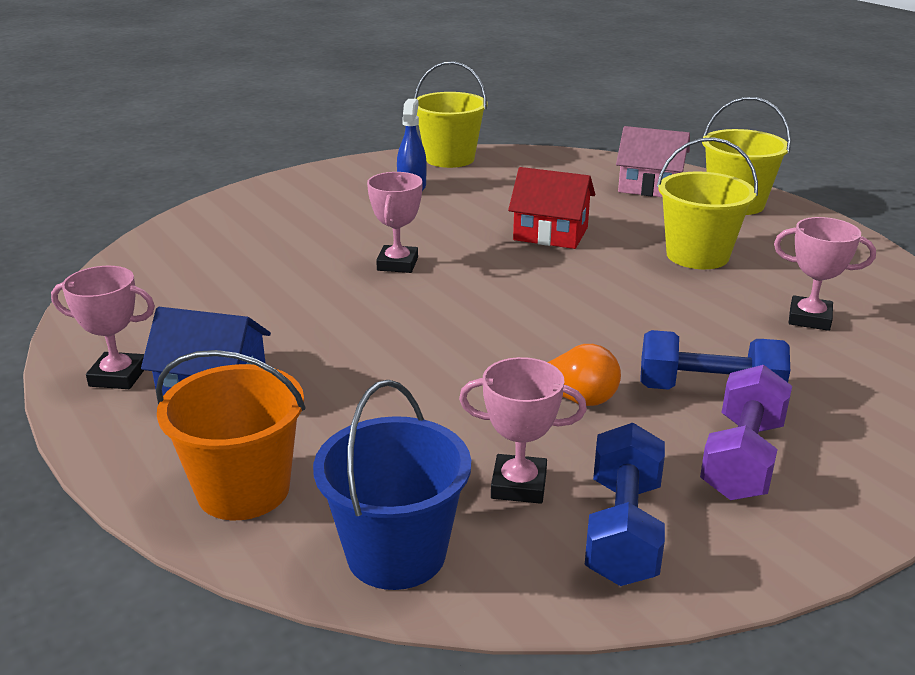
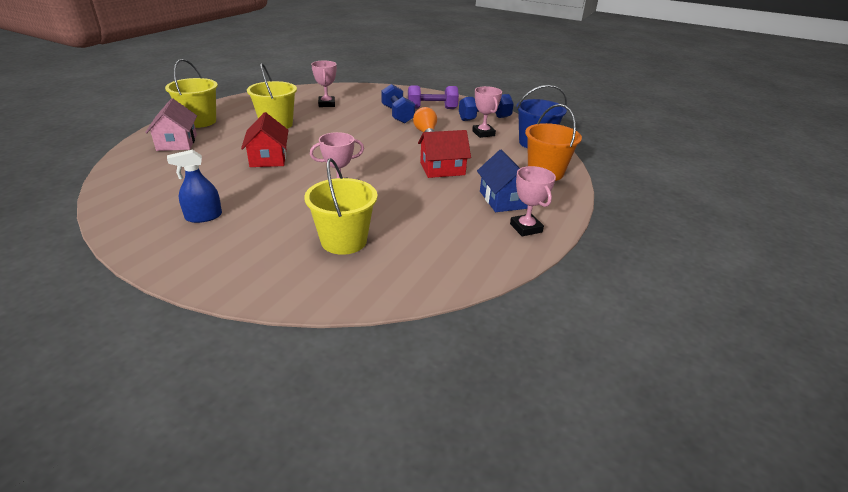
camera: 120 degrees left, 5 degrees up
(384, 365) = (442, 169): none -> red house
(449, 159) = (126, 217): yellow bucket -> yellow bucket (344, 241)

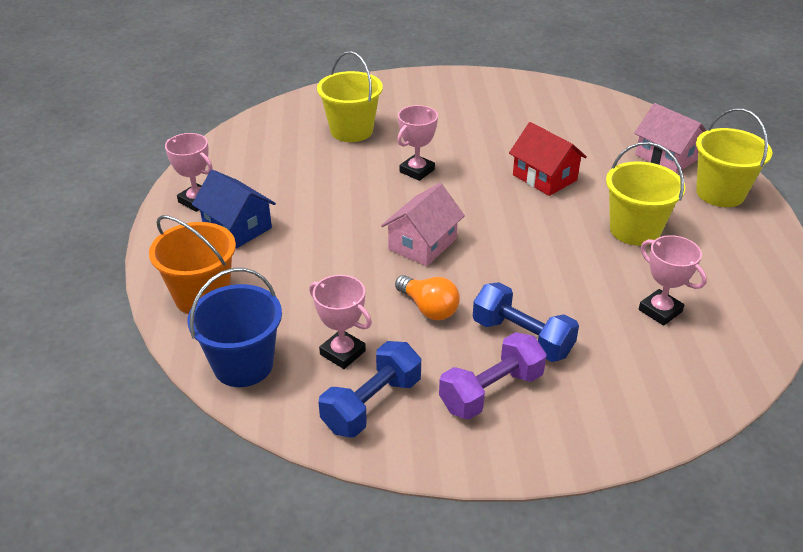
camera: 150 degrees right, 5 degrees up
(203, 217) = (485, 108): blue spray bottle -> none
(394, 154) = (422, 244): none -> pink house
(442, 169) = (341, 244): red house -> none

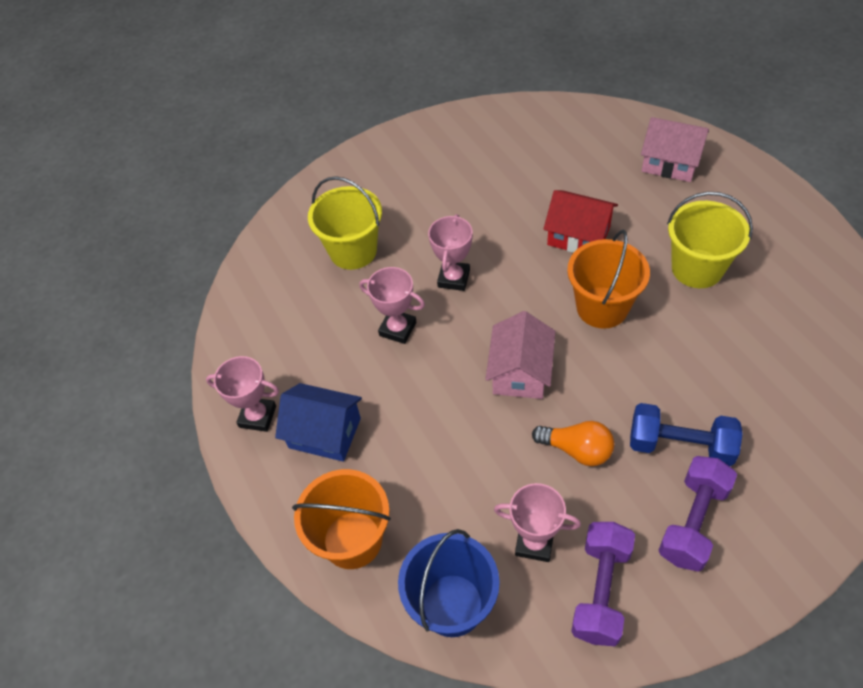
camera: 20 degrees left, 15 degrees up
(371, 404) = (600, 590): blue dumbbell -> purple dumbbell
(527, 227) = (602, 307): none -> orange bucket
(660, 311) = (774, 357): pink trophy -> pink trophy (397, 329)
(720, 193) = (742, 190): yellow bucket -> none

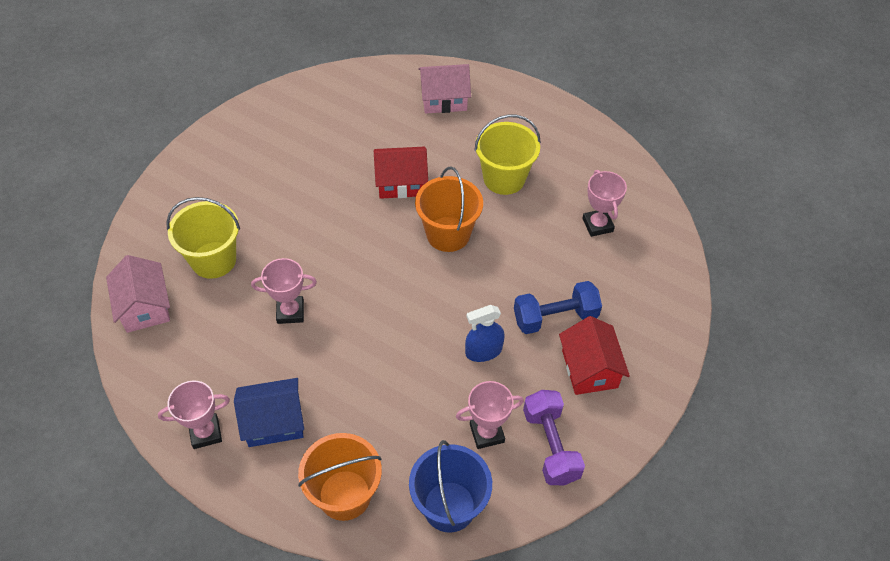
camera: 35 degrees left, 0 degrees up
(453, 278) = (316, 253): pink trophy -> pink trophy (597, 225)
(520, 372) = (410, 309): pink house -> pink house (144, 307)
(577, 450) = (483, 351): orange light bulb -> blue spray bottle
(693, 522) = (589, 369): purple dumbbell -> red house

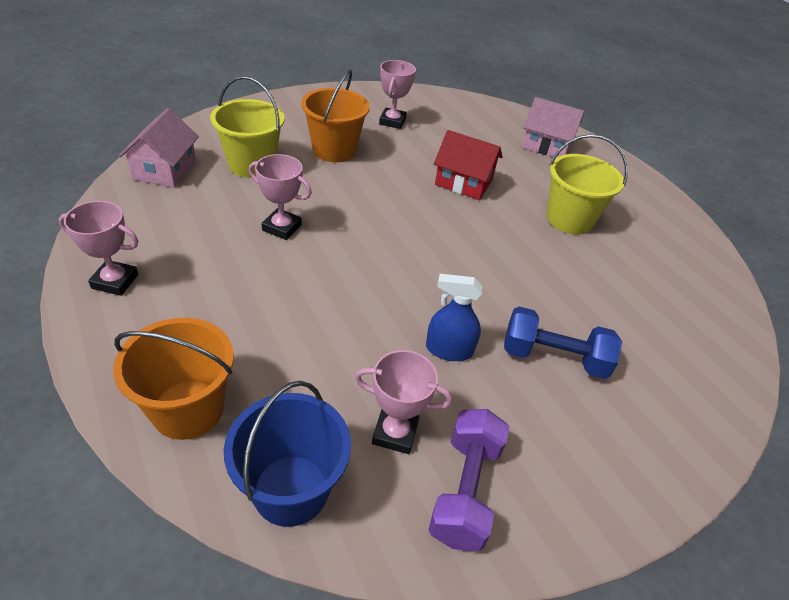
camera: 25 degrees right, 10 degrees down
(274, 421) = (184, 304): blue house -> none
(448, 234) = (481, 236): orange bucket -> orange bucket (334, 150)
(589, 369) = (566, 429): red house -> none
(597, 225) = (653, 297): pink trophy -> pink trophy (392, 121)

